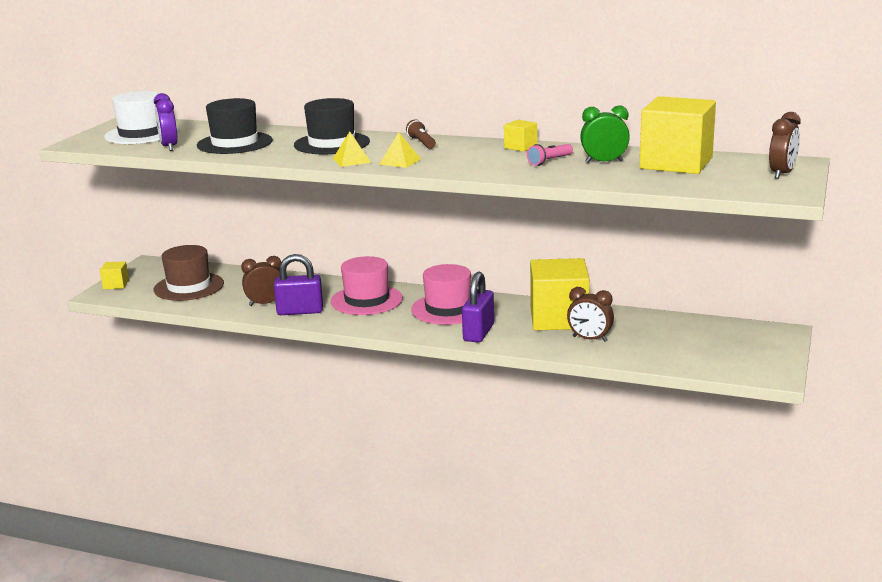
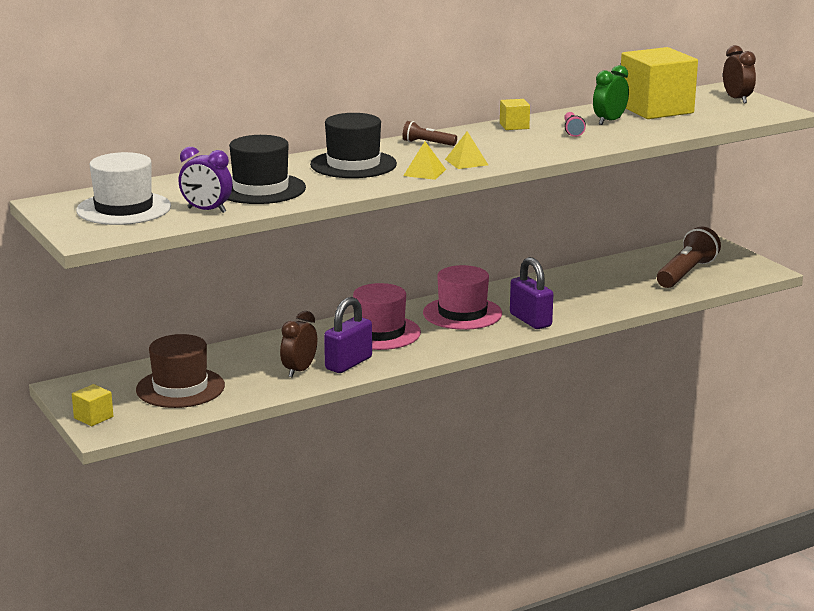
camera: 50 degrees left, 0 degrees up
(559, 318) = (557, 288): yellow cube -> none
(590, 339) = (613, 293): brown clock -> none
(693, 348) = (686, 273): none -> brown flashlight

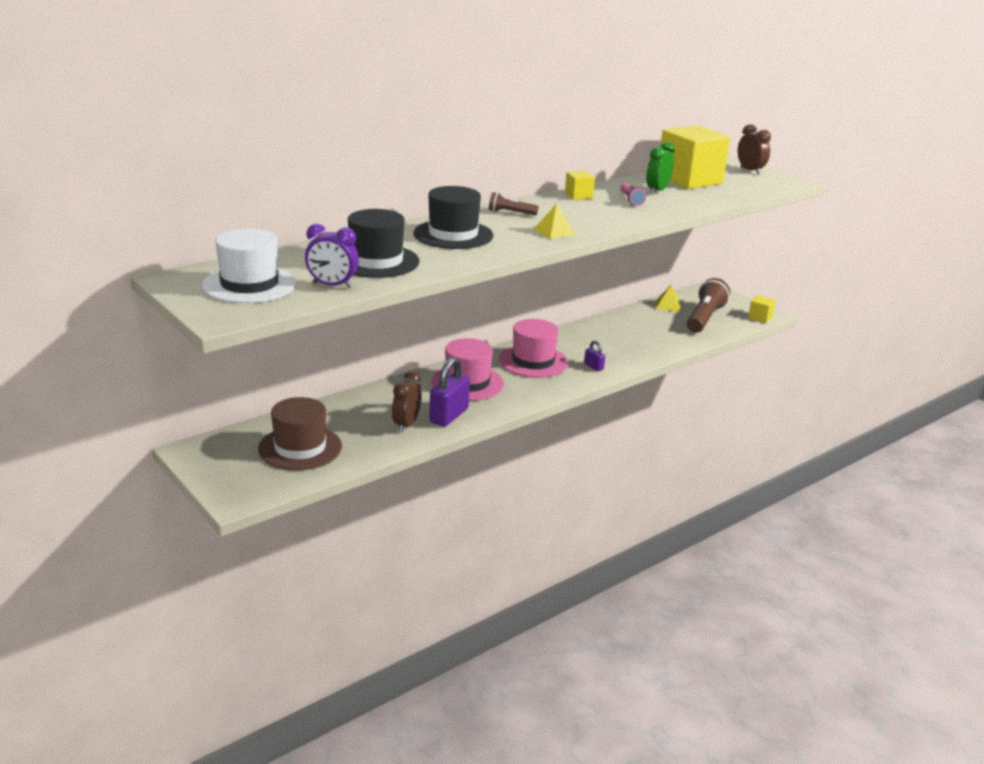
camera: 10 degrees left, 5 degrees up
(93, 417) = (223, 484): yellow cube -> yellow cube (760, 317)
(424, 172) = (521, 242): yellow pyramid -> yellow pyramid (668, 305)
(530, 320) = (593, 367): purple padlock -> purple padlock, size x0.49

